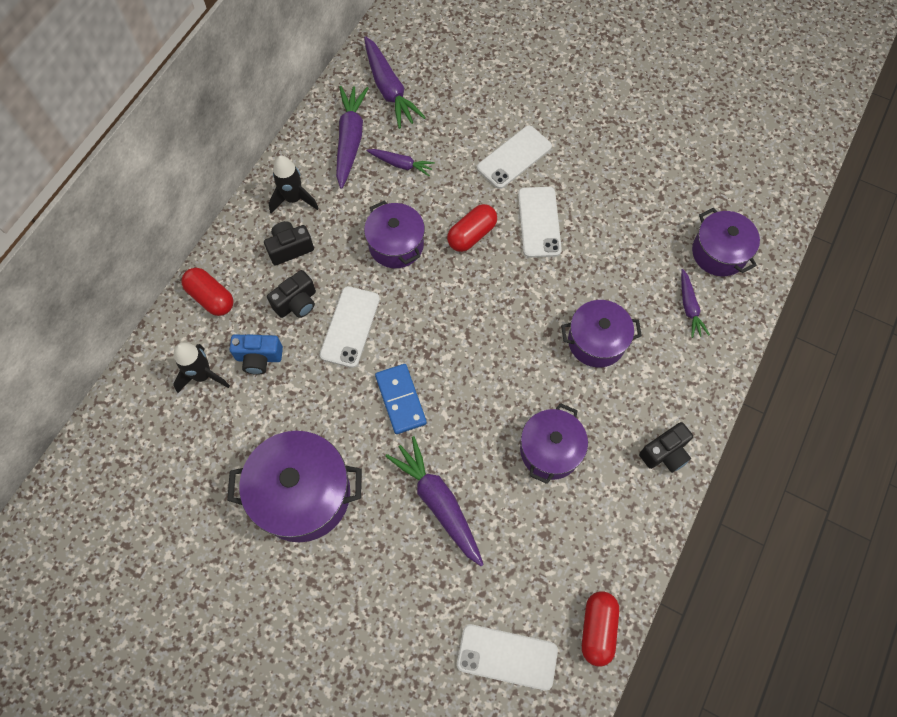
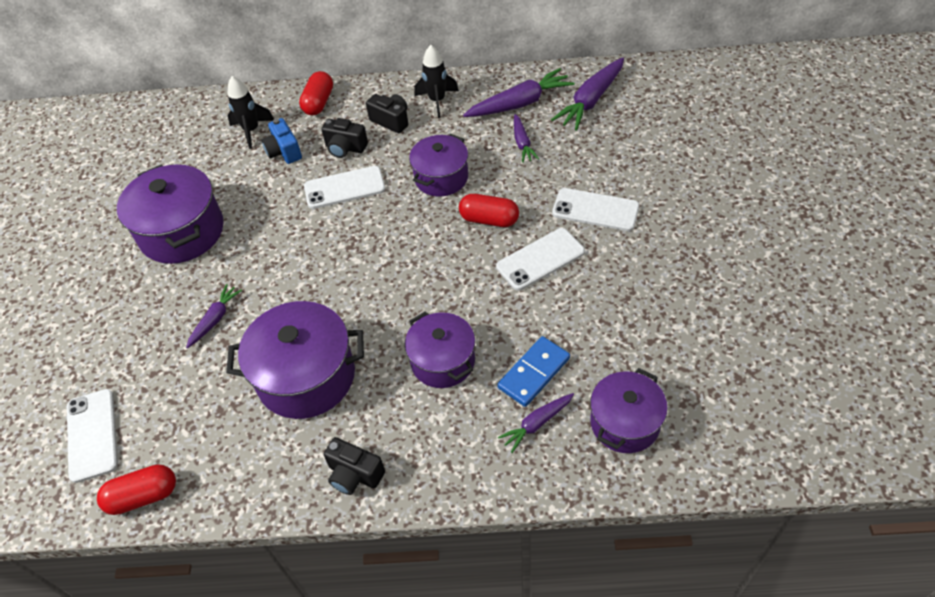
camera: 65 degrees right, 15 degrees down
(401, 399) = (297, 250): blue domino -> blue domino (534, 373)
(438, 502) = (215, 319): purple carrot -> purple carrot, size x0.57
(550, 450) = (306, 376): purple pot -> purple pot, size x1.54

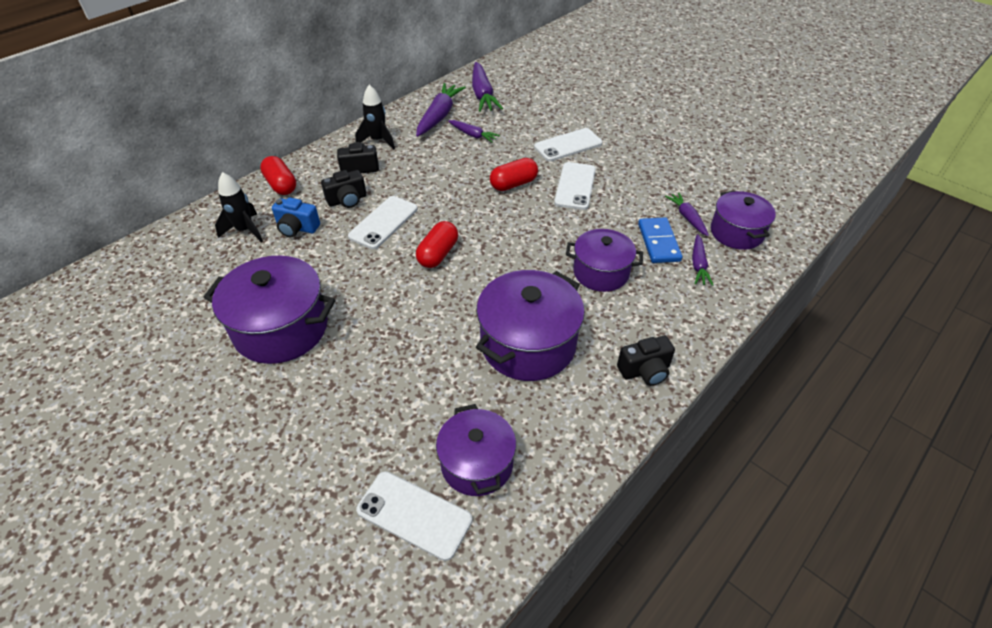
camera: 50 degrees left, 5 degrees down
(143, 496) = (524, 513): red capsule -> red capsule (438, 254)
(215, 319) = (402, 361): purple carrot -> purple carrot (687, 218)
(441, 177) = (447, 179): purple pot -> purple pot (477, 463)

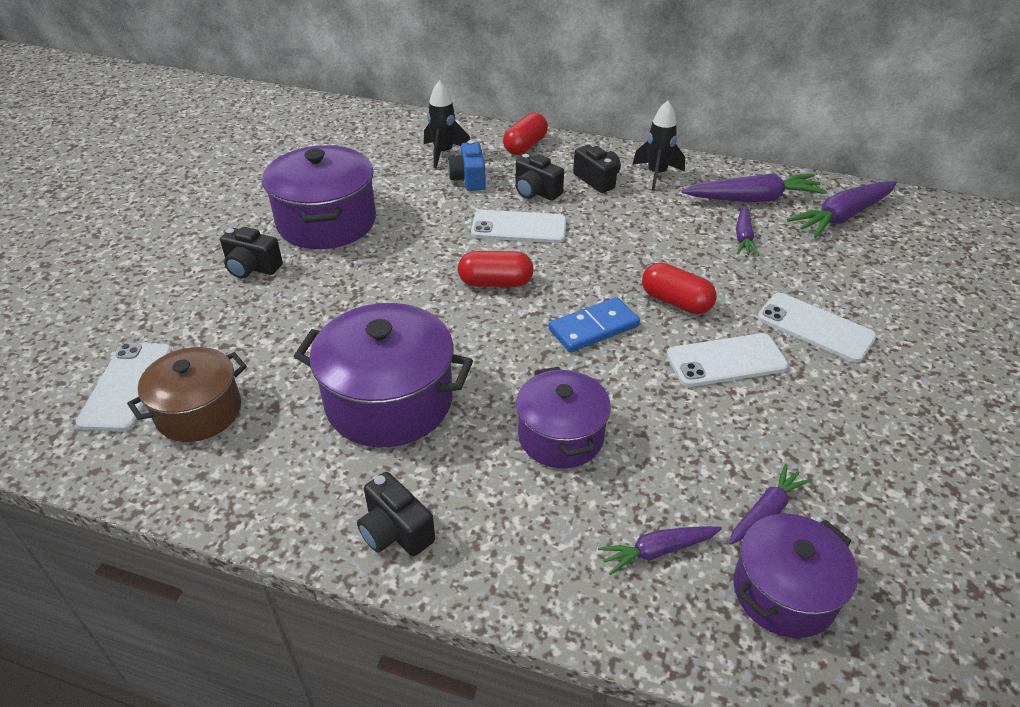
camera: 65 degrees right, 5 degrees down
(307, 394) = (252, 268): none -> black camera
(477, 463) = (199, 412): purple pot -> brown pot
(659, 242) = (674, 487): blue domino -> blue domino (594, 328)

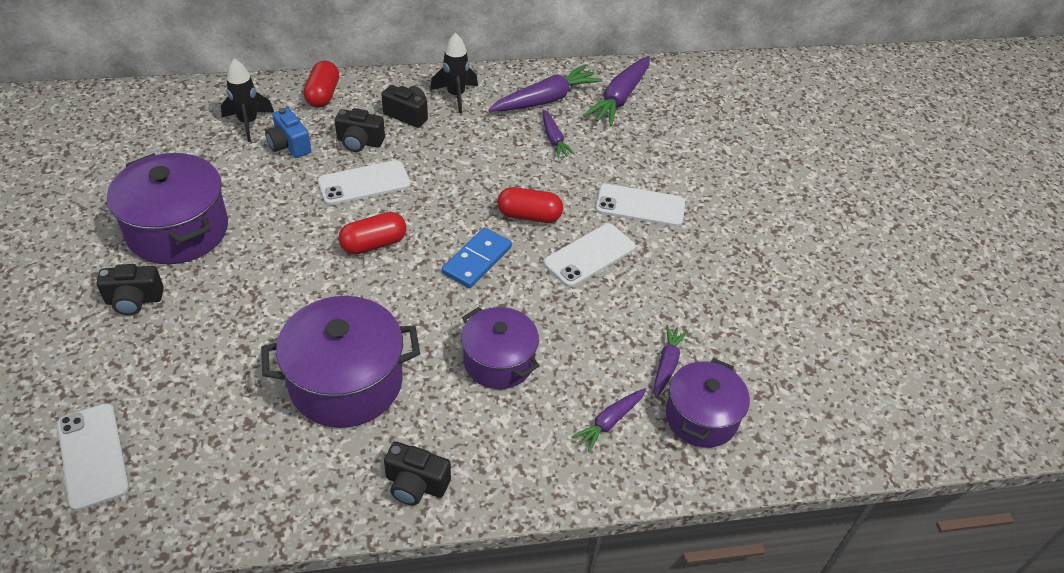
camera: 30 degrees left, 5 degrees up
(199, 412) = (181, 453): brown pot -> none

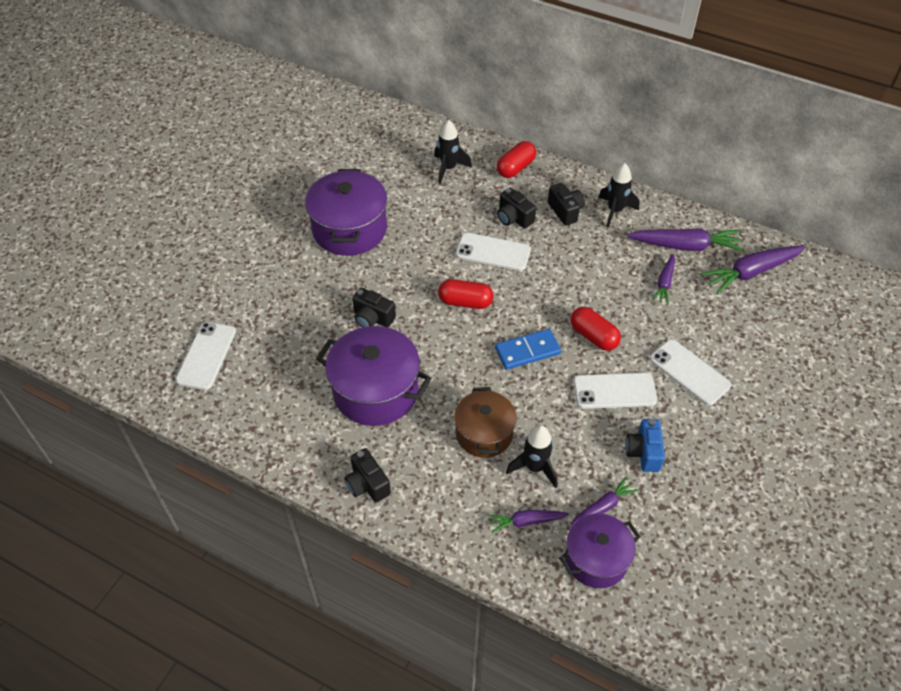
camera: 40 degrees right, 5 degrees up
(134, 300) = (292, 266): black camera -> black camera (372, 318)
(289, 145) = (463, 198): blue camera -> blue camera (643, 452)
(499, 361) = (484, 433): purple pot -> brown pot
(575, 366) = (535, 467): none -> black rocket

